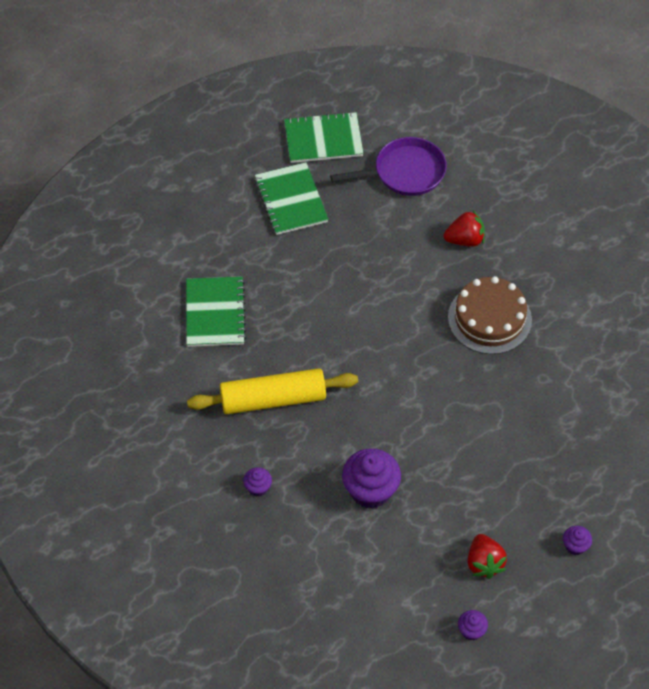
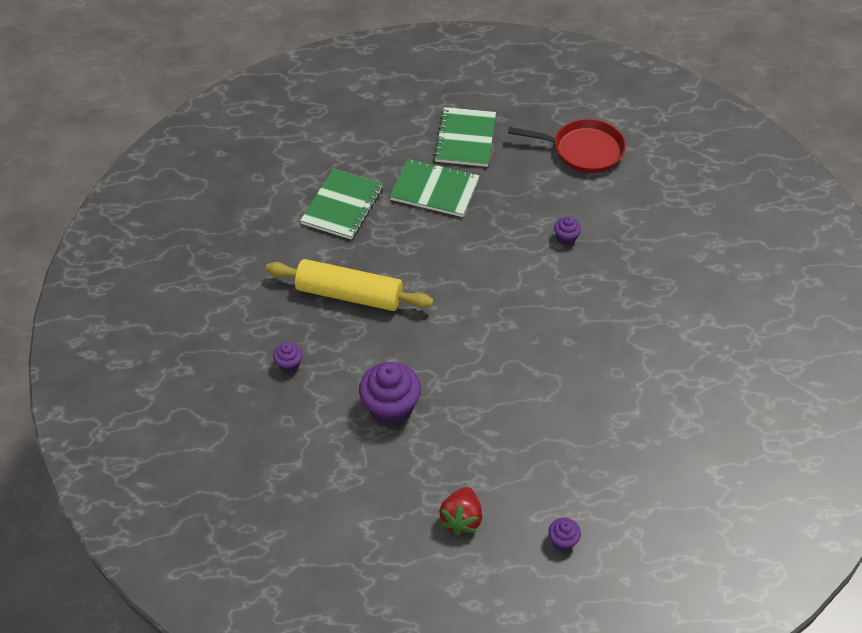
camera: 25 degrees right, 5 degrees down
(323, 139) = (523, 100): green notebook -> green notebook (435, 189)
(404, 172) = (582, 150): purple pan -> red pan
(465, 240) = (608, 224): red strawberry -> none
(471, 630) = (412, 578): purple cupcake -> purple cupcake (566, 238)
(489, 318) = (593, 300): brown cake -> none

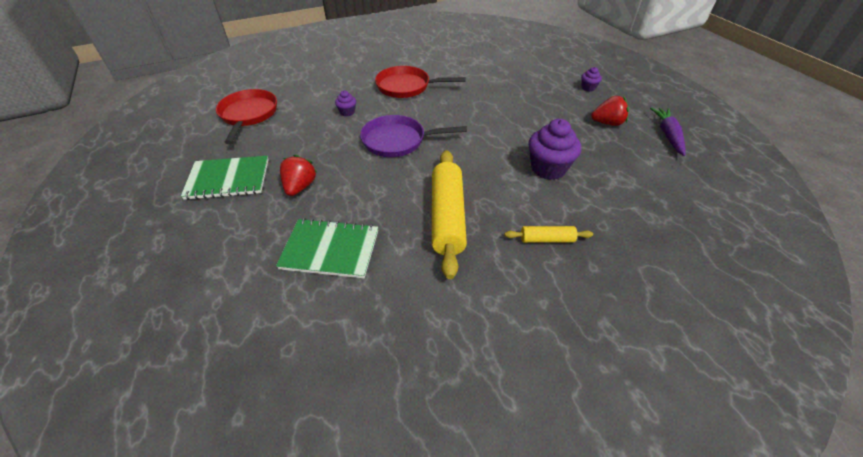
camera: 105 degrees left, 5 degrees down
(289, 364) = (546, 239): purple cupcake -> yellow rolling pin
(411, 581) = (667, 135): none -> purple carrot
(435, 189) = (300, 187): green notebook -> red strawberry
(490, 278) = (398, 141): none -> purple pan
(617, 309) = (407, 87): none -> red pan

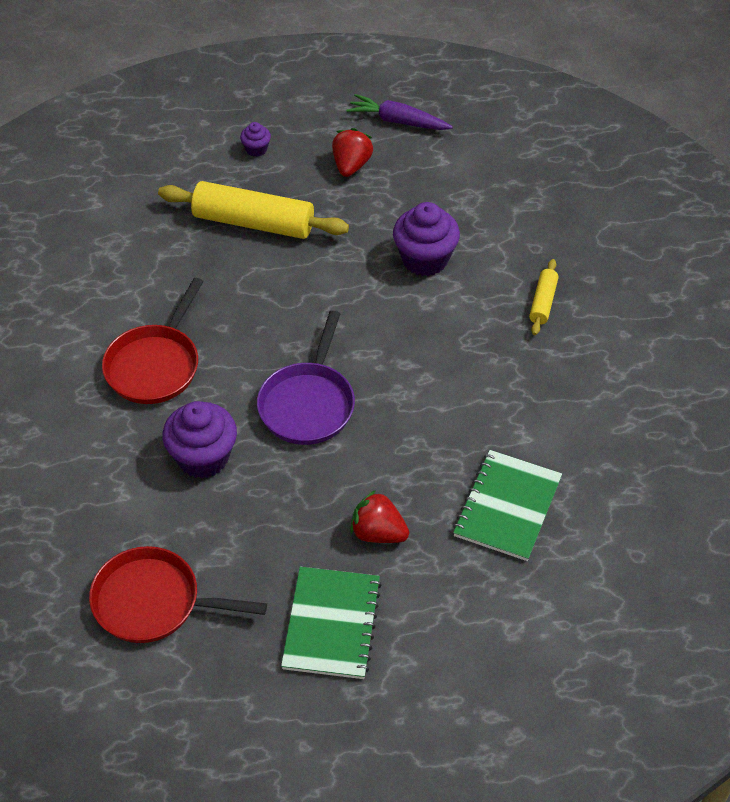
camera: 75 degrees left, 5 degrees up
(347, 112) = (203, 457): purple cupcake -> purple cupcake, size x2.04
(447, 217) = (483, 382): yellow rolling pin -> yellow rolling pin (253, 222)

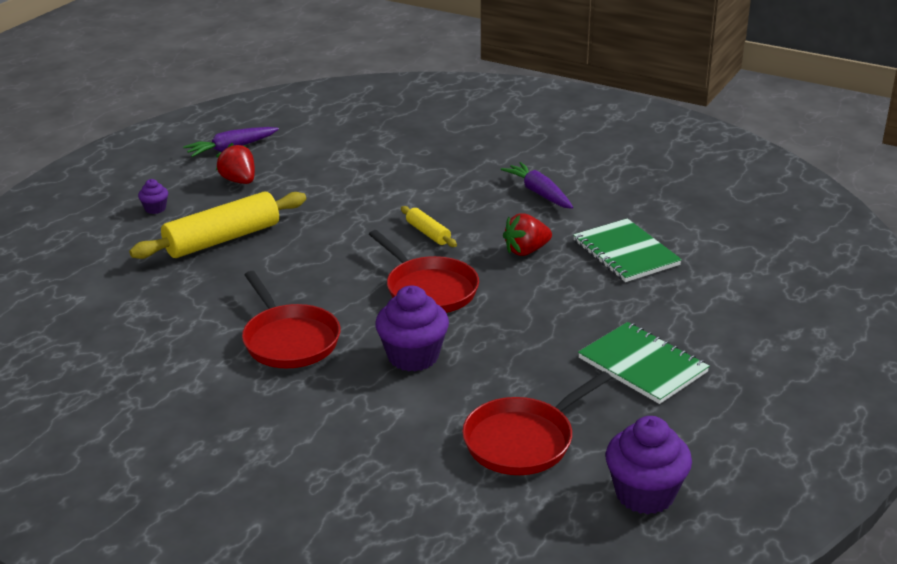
camera: 50 degrees left, 20 degrees down
(308, 403) = (428, 289): purple pan -> red pan
(378, 533) = (584, 311): red strawberry -> red strawberry (526, 251)
(425, 259) = (370, 191): purple cupcake -> purple cupcake (645, 494)
(543, 302) = (473, 168): yellow rolling pin -> yellow rolling pin (428, 233)
(549, 378) = (539, 193): none -> purple carrot

